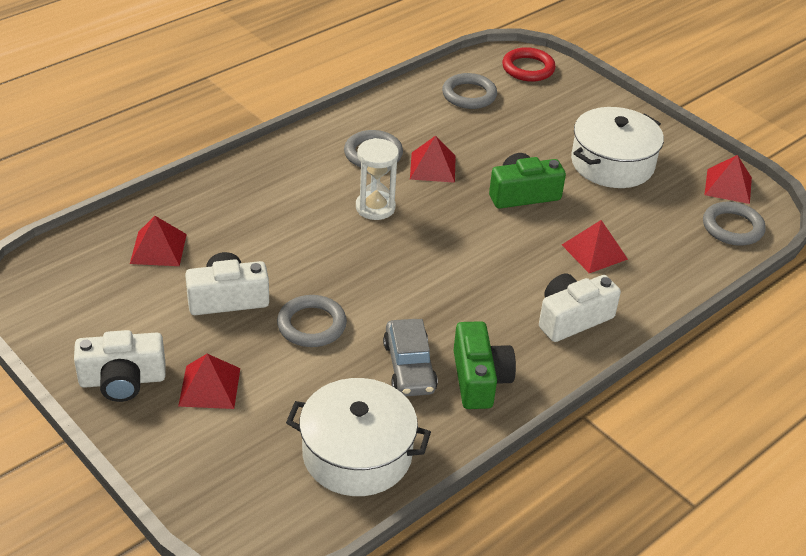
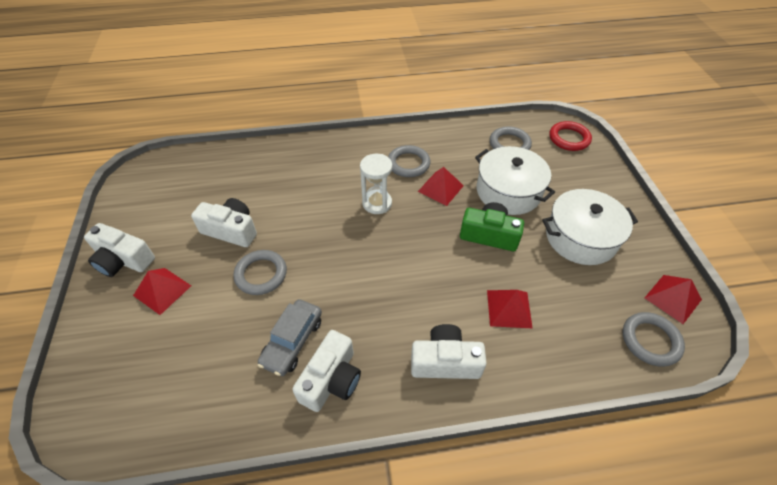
camera: 35 degrees right, 10 degrees up
(158, 248) = (226, 178): red pyramid -> none
(357, 454) = (196, 397): white pot -> white pot (508, 191)
(479, 379) = (331, 379): green camera -> white camera

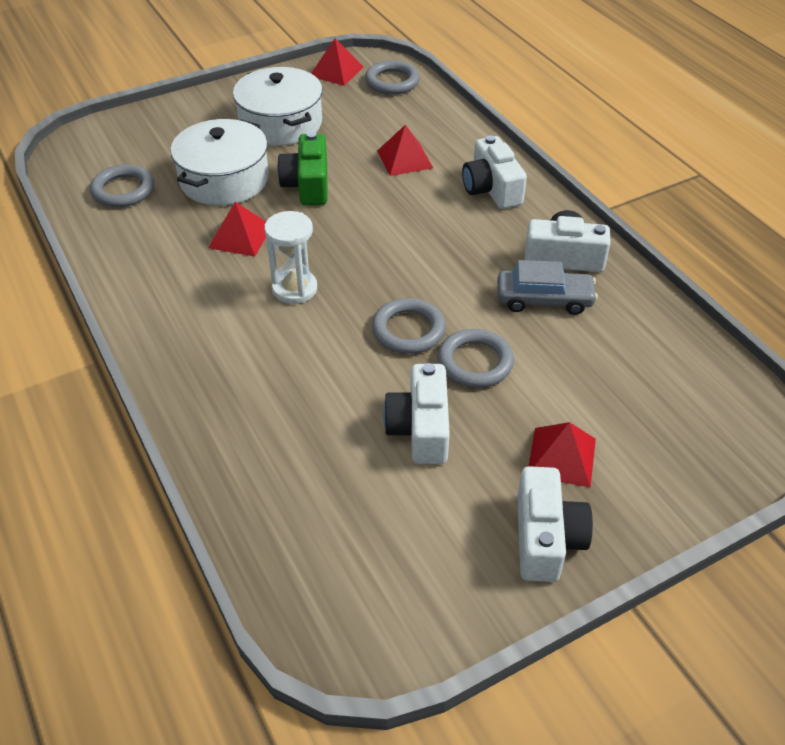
camera: 110 degrees left, 5 degrees down
(408, 164) = (198, 277): grey ring -> grey ring (408, 330)
(569, 138) = (97, 143): red ring -> none

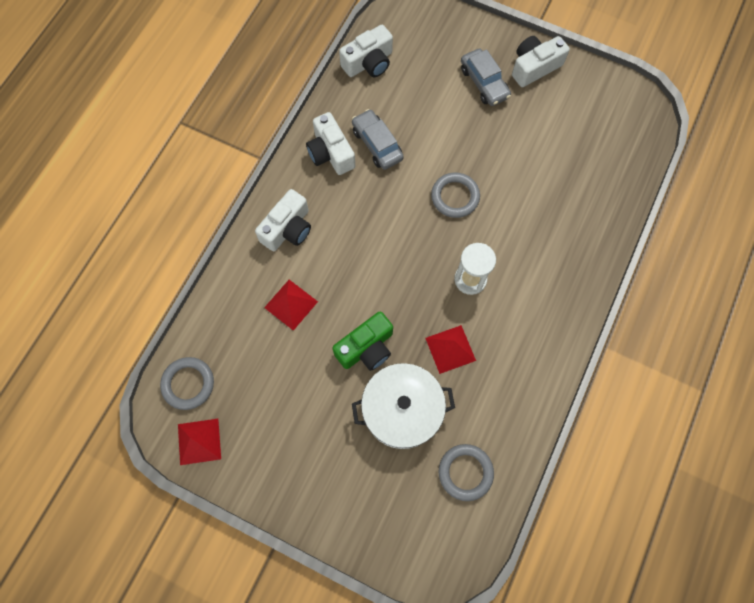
camera: 125 degrees left, 25 degrees up
(281, 123) = (305, 426): white pot -> none
(420, 428) = (517, 149): white camera -> white camera (369, 63)
(475, 362) = (453, 151): grey ring -> none
(561, 456) = (484, 83): red pyramid -> grey car

